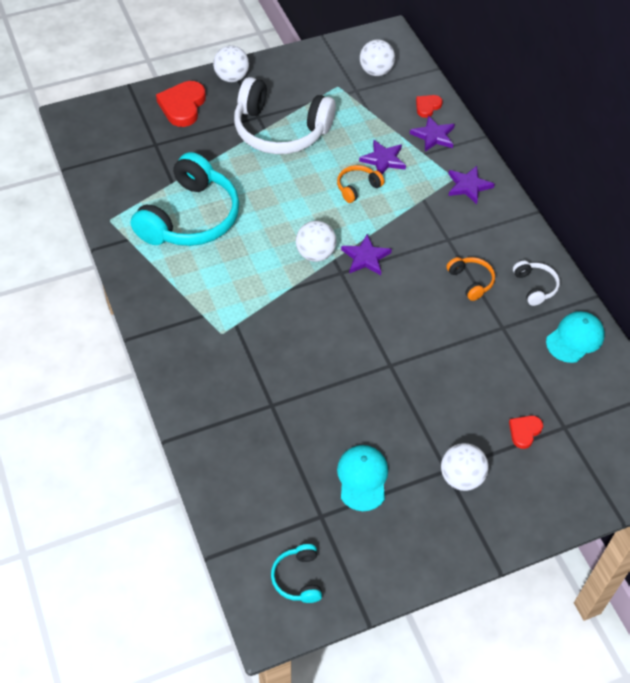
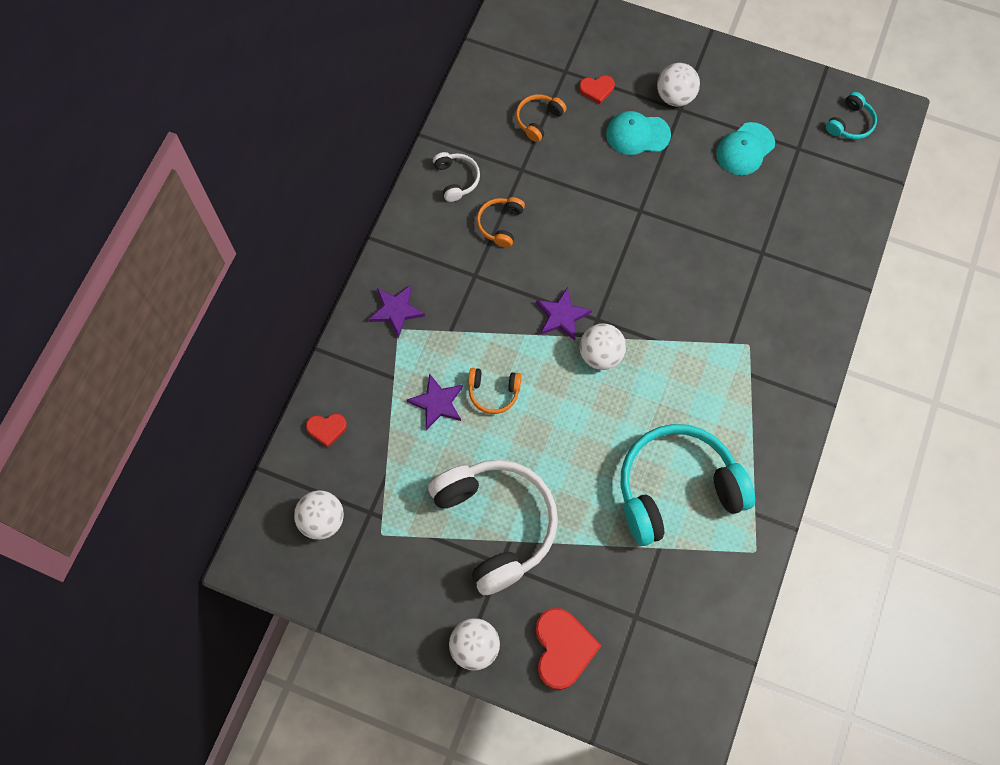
camera: 135 degrees left, 15 degrees up
(182, 106) = (563, 649): red heart -> red heart turned 60 degrees counterclockwise
(433, 136) = (361, 390): purple star -> none
(535, 286) = (456, 179): white headphones -> white headphones turned 135 degrees clockwise
(535, 372) = (538, 120): none -> orange headphones
(575, 338) = (479, 119): turquoise cap -> turquoise cap (637, 134)

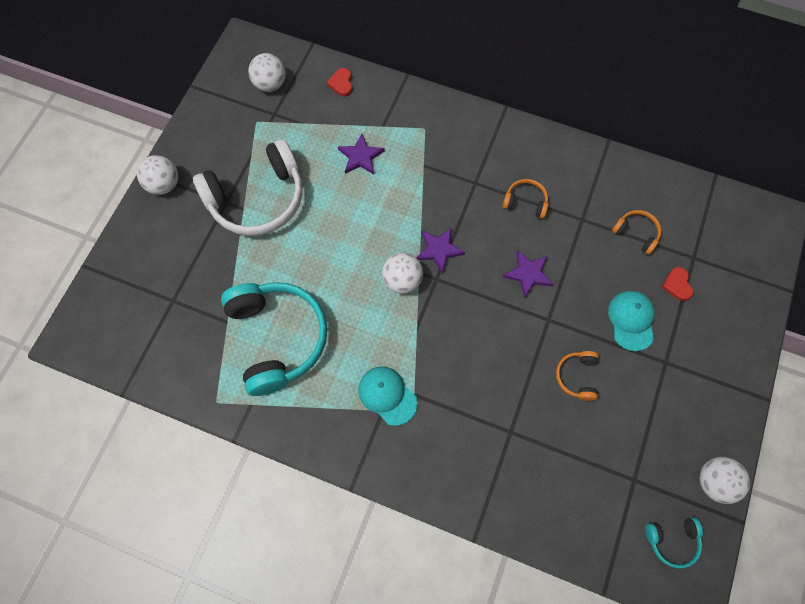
camera: 90 degrees right, 0 degrees up
(396, 310) = (441, 126): purple star -> purple star (528, 274)
(456, 179) = (567, 168): white headphones -> none
(493, 392) = (368, 197): orange headphones -> orange headphones (577, 377)
(563, 649) = (154, 246): red heart -> none
(675, 97) = (679, 358): white ball -> white ball (714, 482)
(745, 149) = (627, 423): turquoise cap -> turquoise cap (387, 395)
(850, 123) = (672, 541): turquoise headphones -> turquoise headphones turned 45 degrees counterclockwise

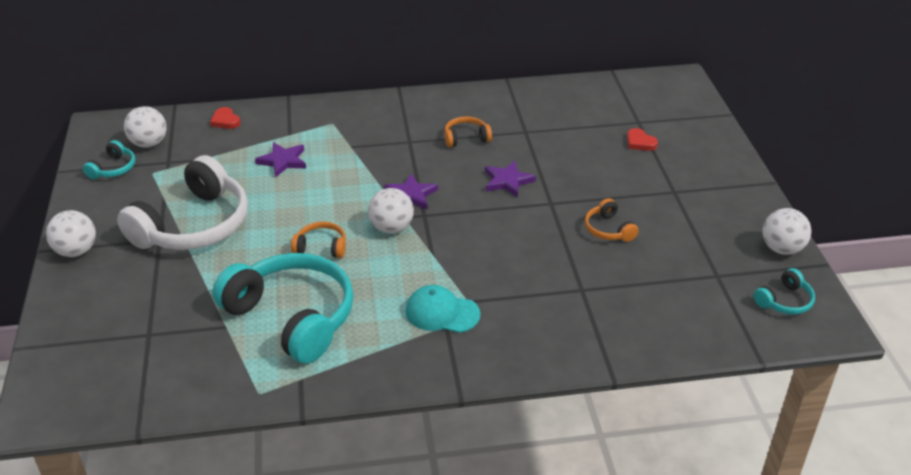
camera: 30 degrees left, 30 degrees down
(231, 102) = (113, 168): none -> turquoise headphones
(631, 320) = (622, 177): turquoise cap -> none
(636, 233) = (578, 124): orange headphones -> orange headphones (321, 247)

